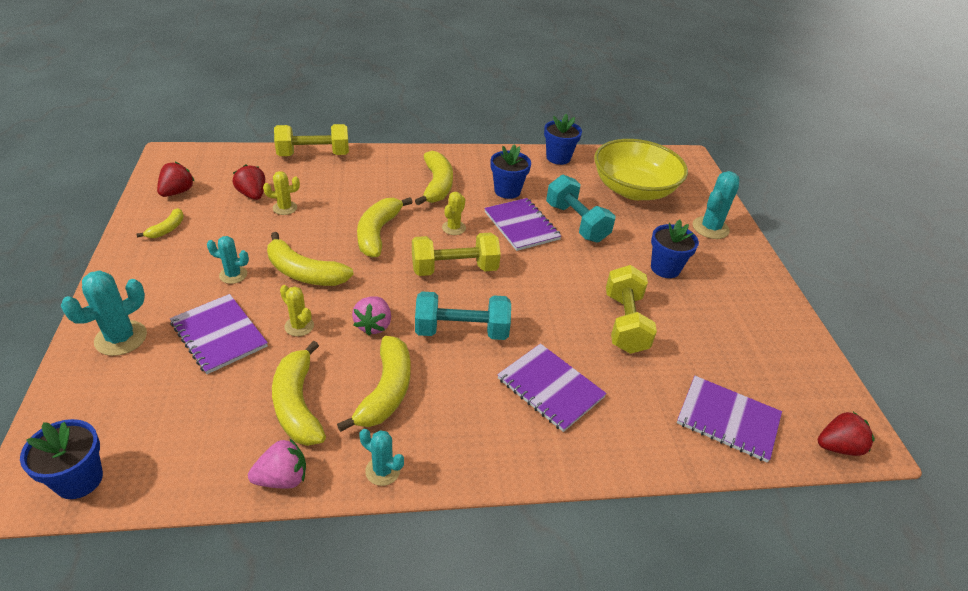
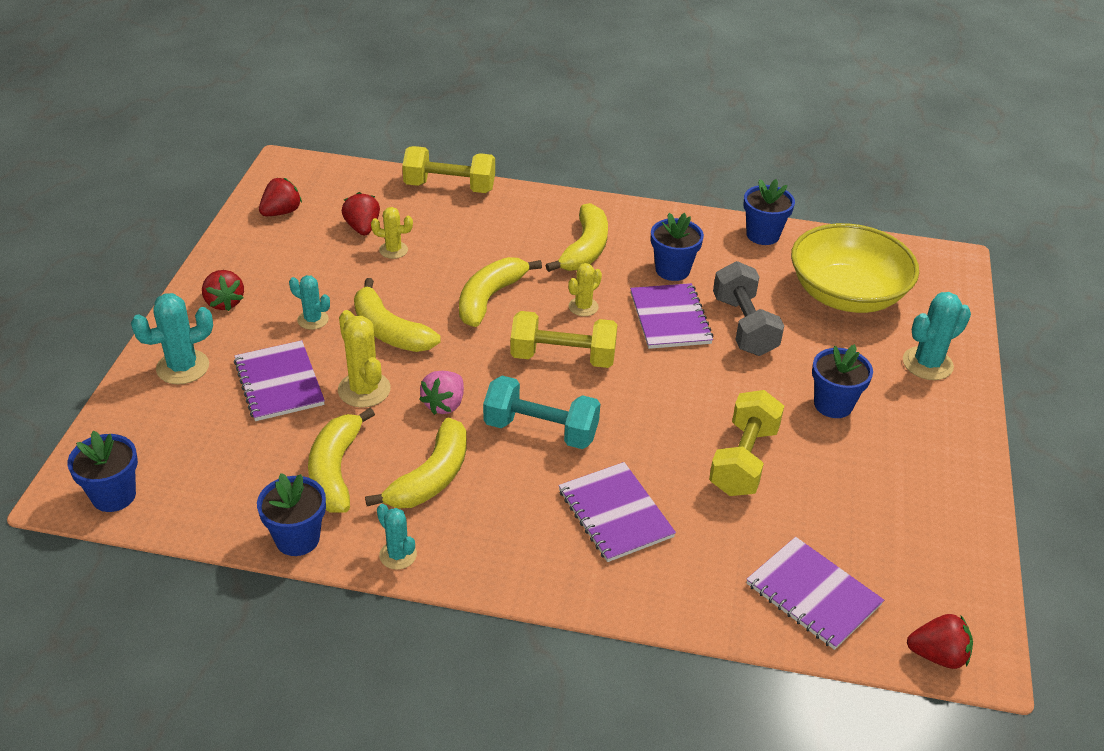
camera: 20 degrees right, 0 degrees up
(146, 273) = (224, 302): none -> red strawberry
(167, 229) = (259, 255): yellow banana -> none
(282, 478) = (297, 539): pink strawberry -> blue flower pot
(299, 326) = (364, 390): yellow cactus -> yellow cactus, size x1.60
(576, 223) = (744, 326): turquoise dumbbell -> grey dumbbell

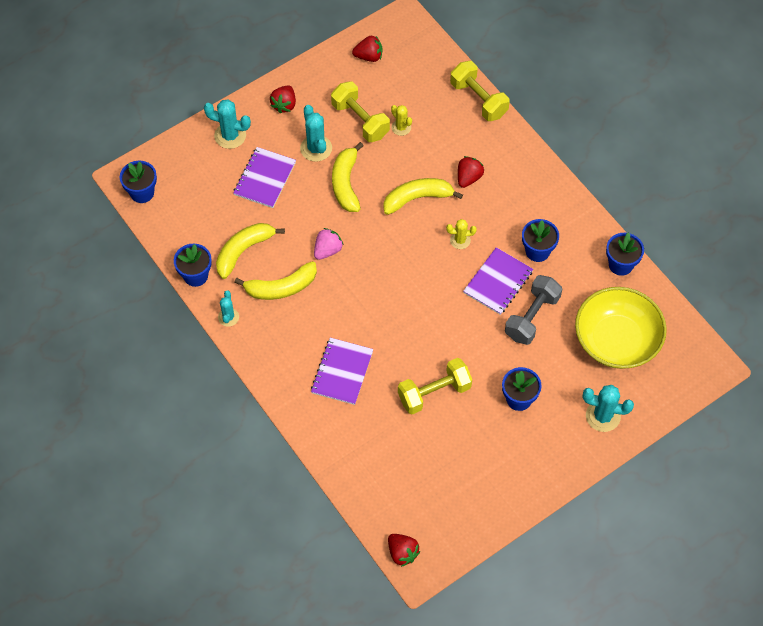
camera: 45 degrees right, 20 degrees up
(313, 320) = (316, 148): turquoise cactus -> turquoise cactus, size x1.60
(362, 228) = (400, 99): red strawberry -> red strawberry (468, 178)
(364, 390) = (299, 212): yellow cactus -> none
(444, 404) = (327, 250): pink strawberry -> pink strawberry turned 150 degrees clockwise
(540, 430) = (357, 300): turquoise dumbbell -> none
(563, 357) = (414, 265): yellow dumbbell -> yellow dumbbell (360, 120)
(585, 249) = (505, 201): yellow banana -> none
(813, 594) = (383, 482): purple notebook -> none

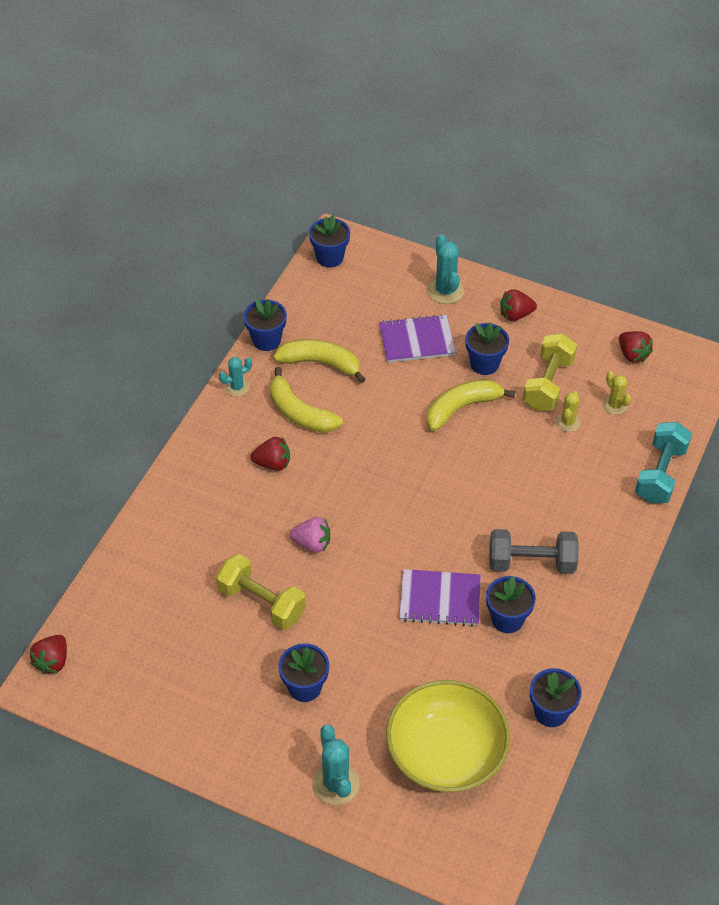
camera: 60 degrees right, 10 degrees down
(316, 148) = (484, 364): turquoise cactus -> blue flower pot
(327, 250) = (370, 430): pink strawberry -> pink strawberry (312, 543)
(342, 372) = (235, 509): purple notebook -> none
(417, 198) = (491, 477): yellow banana -> none
(460, 240) = (467, 539): yellow cactus -> yellow cactus (614, 405)
(468, 178) = (552, 511): red strawberry -> red strawberry (273, 463)
(478, 99) = (660, 474): yellow dumbbell -> turquoise dumbbell
(532, 317) = (418, 652): grey dumbbell -> grey dumbbell (531, 562)

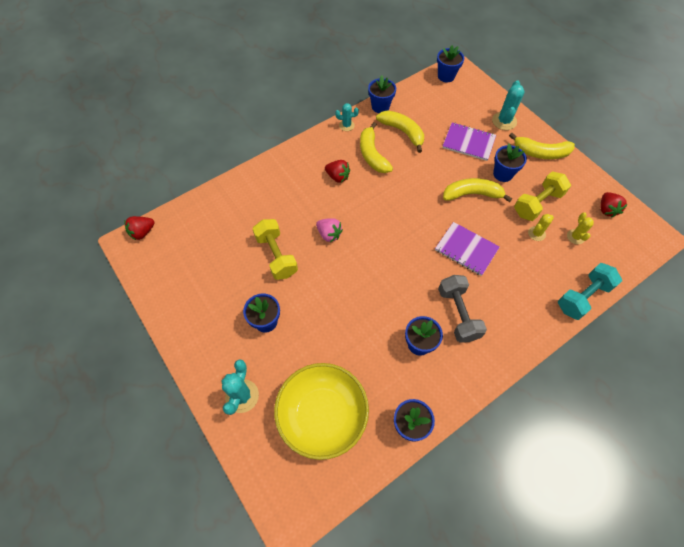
camera: 30 degrees right, 10 degrees up
(440, 599) = (384, 308): purple notebook -> purple notebook (466, 249)
(515, 315) = (540, 153): red strawberry -> yellow banana
(531, 562) = (458, 314): grey dumbbell -> grey dumbbell turned 45 degrees clockwise

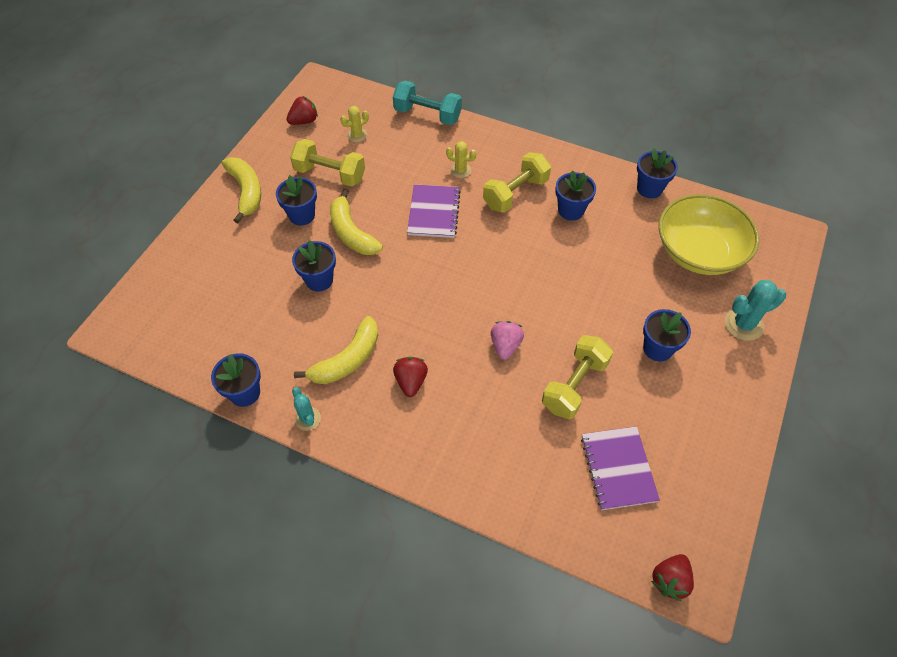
camera: 120 degrees left, 5 degrees down
(142, 232) = (670, 580): red strawberry -> red strawberry turned 105 degrees clockwise
(402, 132) = (284, 343): yellow banana -> none
(446, 76) = (136, 336): blue flower pot -> blue flower pot (319, 280)
(458, 314) = (515, 193): grey dumbbell -> yellow dumbbell
(468, 142) = (265, 264): purple notebook -> purple notebook (618, 468)
(504, 121) = (205, 241): turquoise cactus -> none
(536, 233) = (373, 164): yellow cactus -> yellow cactus (460, 170)

